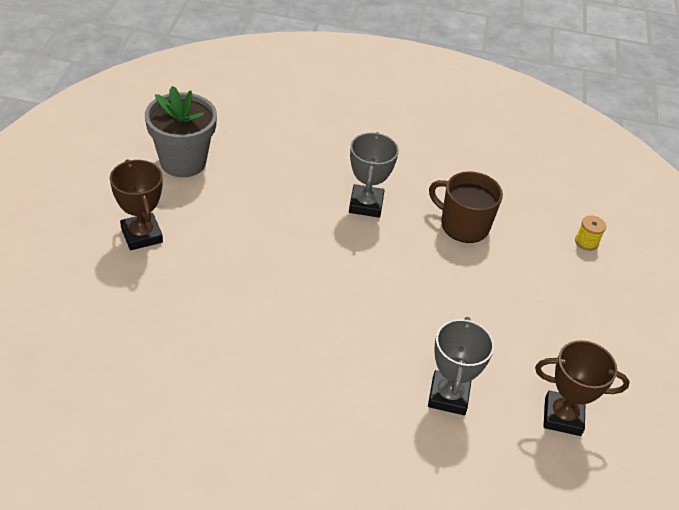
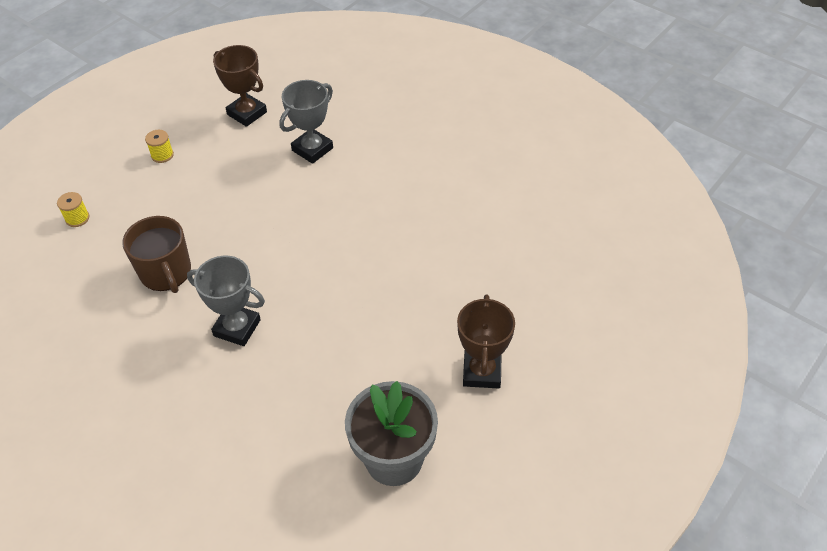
camera: 145 degrees left, 5 degrees up
(366, 204) = (237, 328): grey trophy -> grey trophy turned 75 degrees clockwise
(589, 329) = (162, 155): none -> yellow spool

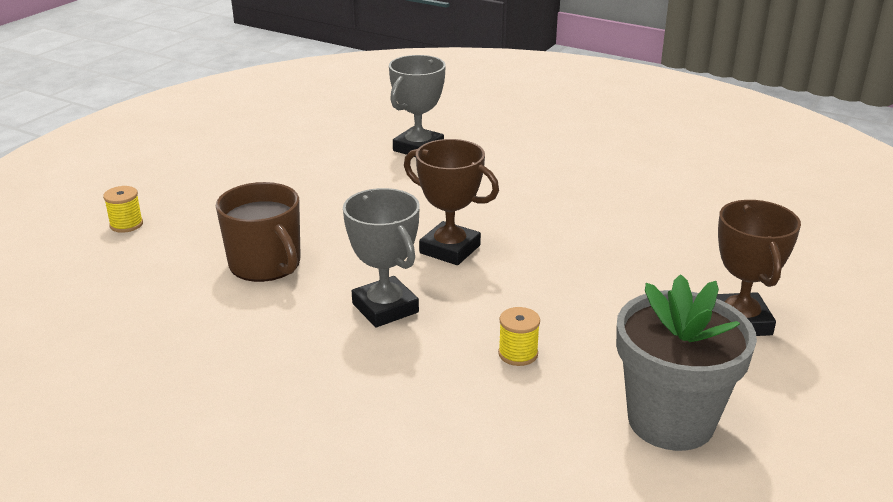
camera: 10 degrees left, 20 degrees down
(162, 155) = (227, 164): yellow spool -> yellow spool (518, 354)
(237, 328) = (385, 308): grey trophy -> grey trophy turned 45 degrees clockwise
(247, 113) = (324, 126): brown trophy -> brown trophy (450, 249)

